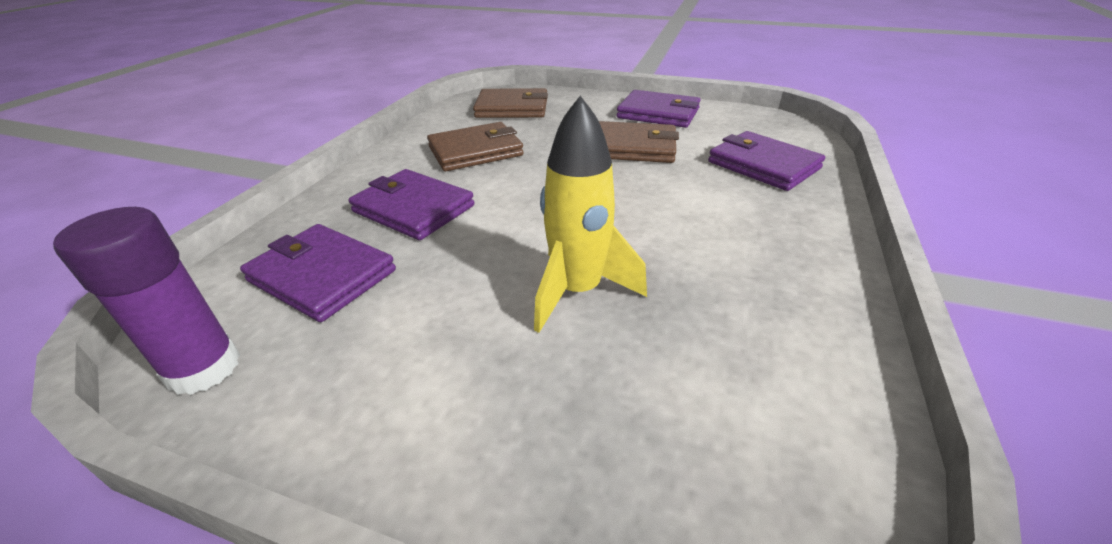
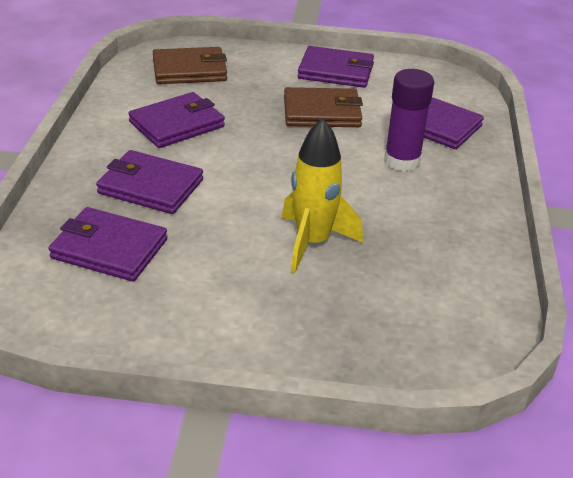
camera: 15 degrees left, 0 degrees up
(204, 368) = (68, 318): purple glue stick -> purple glue stick (402, 161)
(475, 151) = (176, 124): brown wallet -> purple wallet

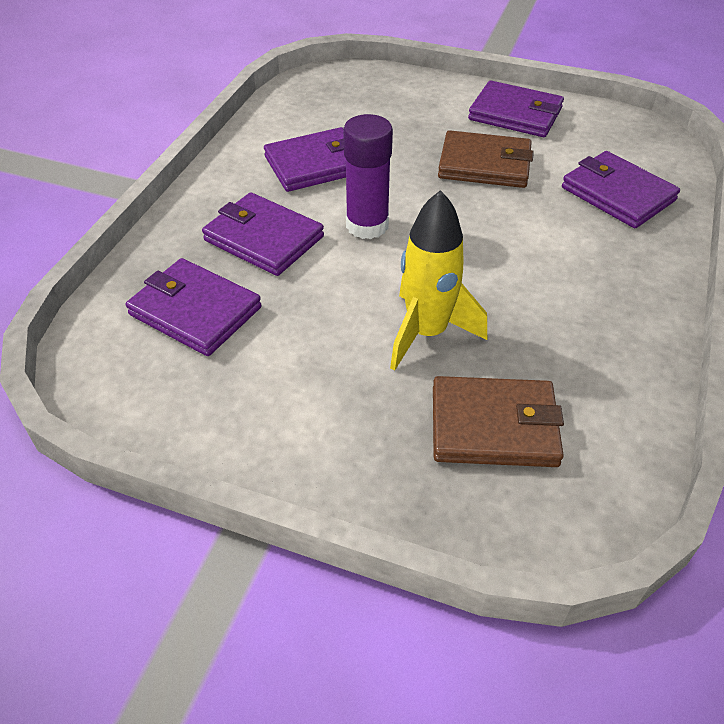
camera: 15 degrees right, 10 degrees up
(189, 70) = (349, 99): brown wallet -> brown wallet (493, 426)
(402, 161) = (564, 237): purple glue stick -> purple glue stick (367, 225)

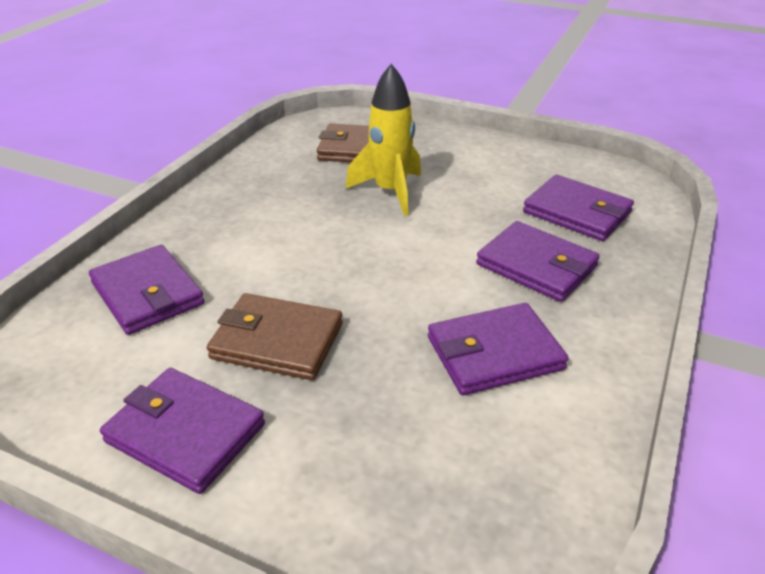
camera: 175 degrees left, 10 degrees down
(367, 225) = (431, 273): purple glue stick -> none

